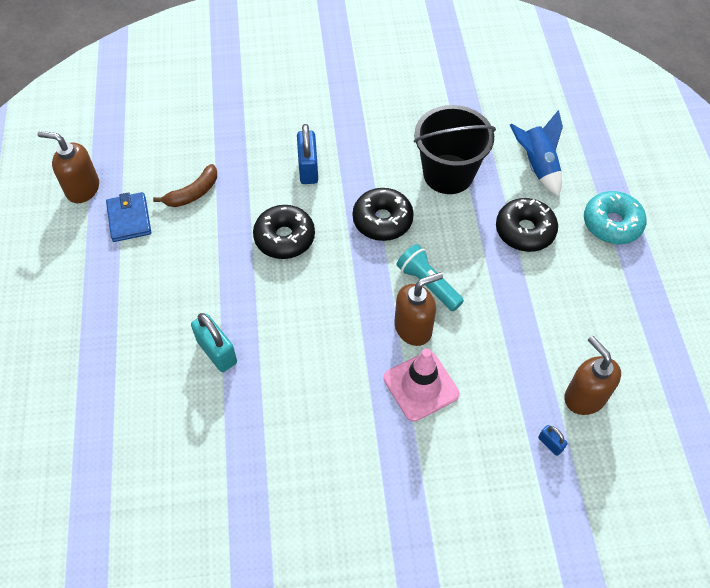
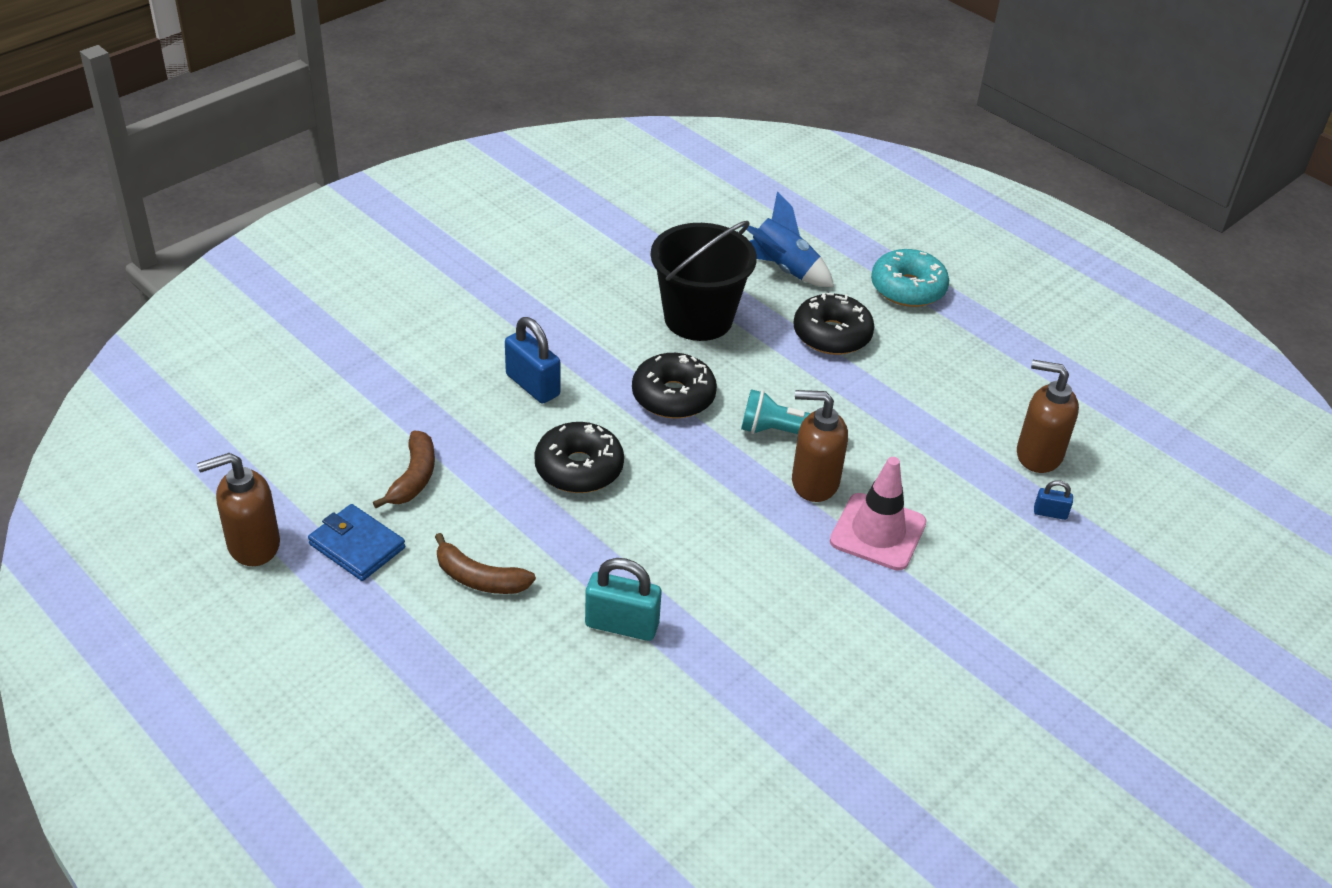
camera: 40 degrees left, 15 degrees down
(170, 276) = (479, 578): none -> brown banana
(413, 328) = (814, 482): brown soap dispenser -> brown soap dispenser turned 105 degrees counterclockwise

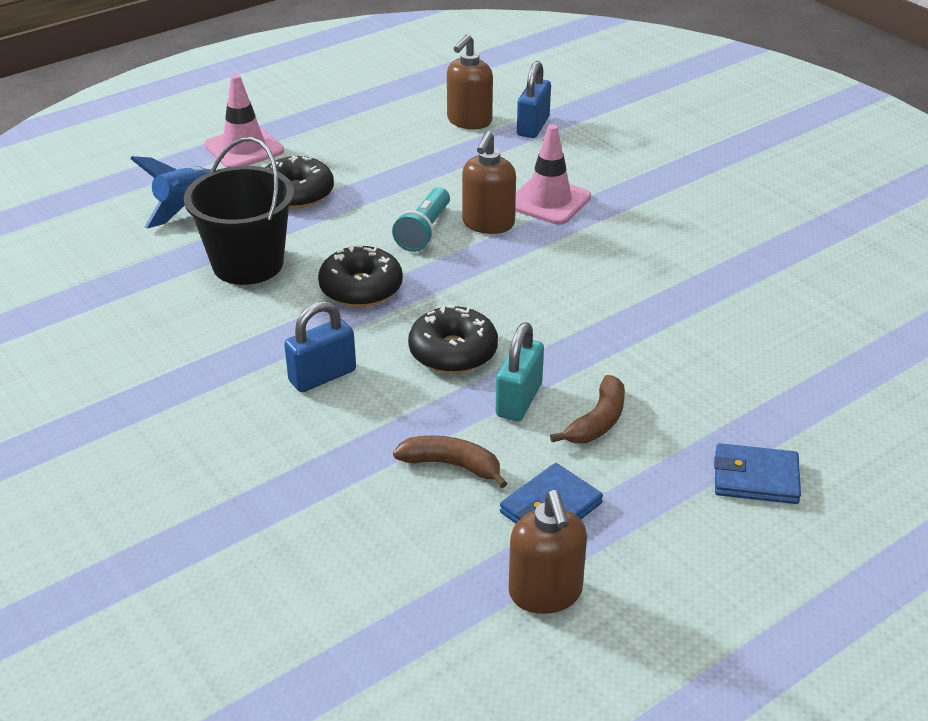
camera: 80 degrees left, 5 degrees down
(397, 703) = (755, 478): none -> blue wallet
(622, 625) = (653, 338): turquoise padlock -> turquoise padlock (519, 400)
(908, 288) = (244, 148): turquoise donut -> pink traffic cone
(1050, 513) = (533, 126): blue padlock -> blue padlock, size x1.95

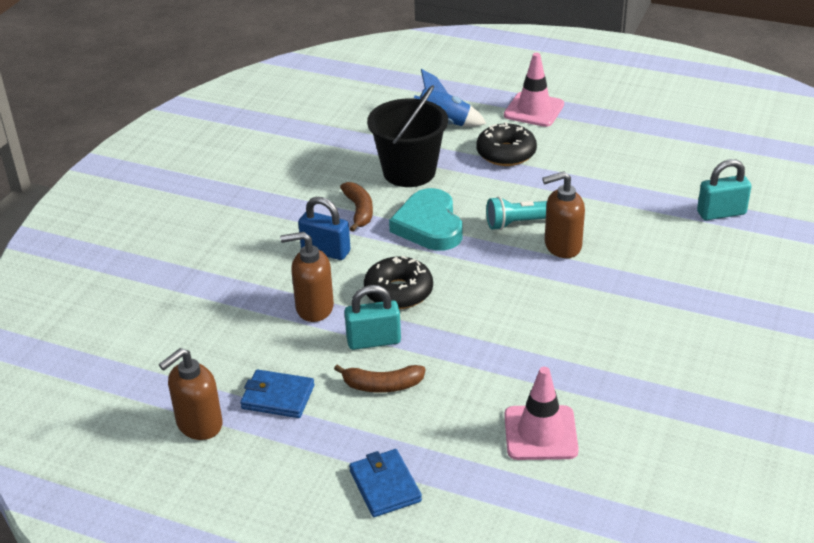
camera: 60 degrees right, 0 degrees up
(361, 288) = (429, 225): black donut -> turquoise heart
(452, 465) = (285, 339): brown banana -> brown banana (359, 211)
(469, 121) = (688, 182): brown soap dispenser -> brown soap dispenser (314, 308)
(533, 126) = (721, 213): blue padlock -> turquoise padlock
(548, 201) = (625, 261): pink traffic cone -> pink traffic cone (540, 433)

